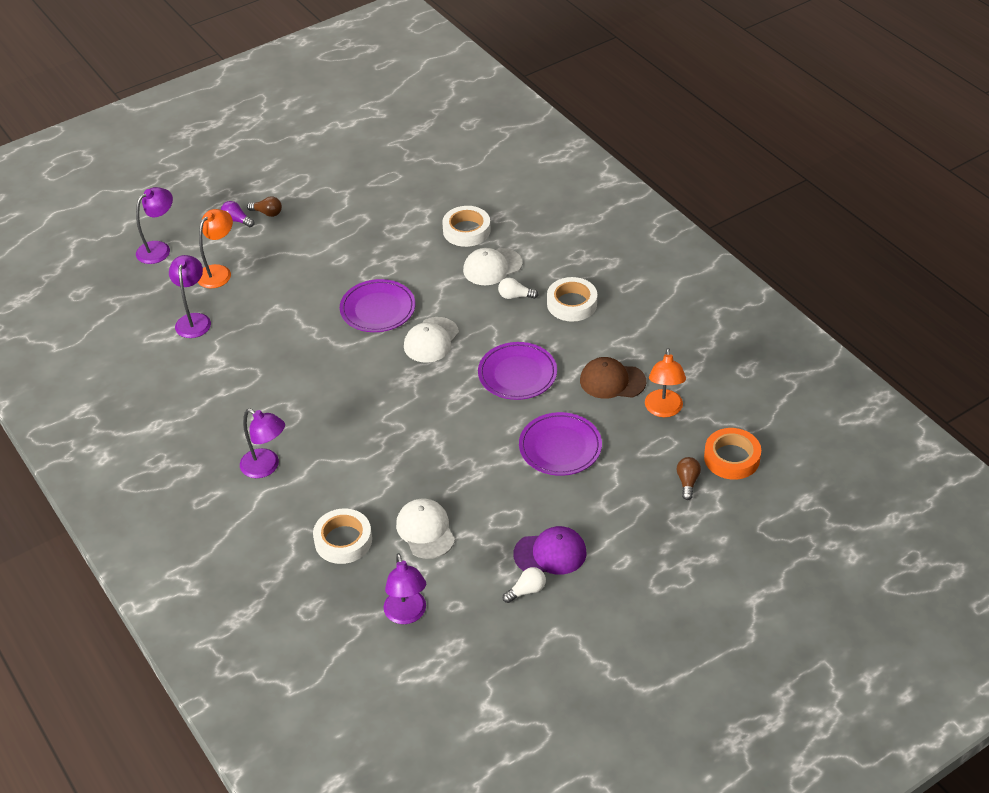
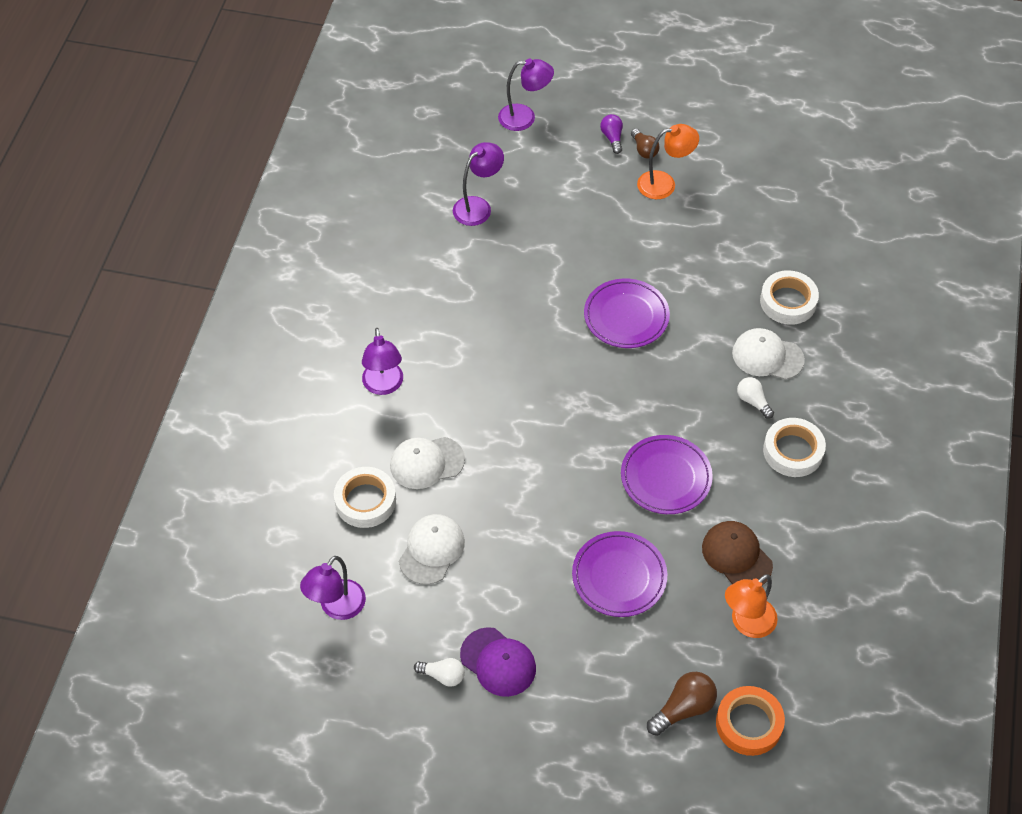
camera: 45 degrees right, 10 degrees up
(218, 272) = (544, 176): orange lamp -> orange lamp (664, 184)
(431, 340) = (634, 383): white cap -> white cap (426, 462)
(687, 482) = (683, 708): brown light bulb -> brown light bulb, size x1.51

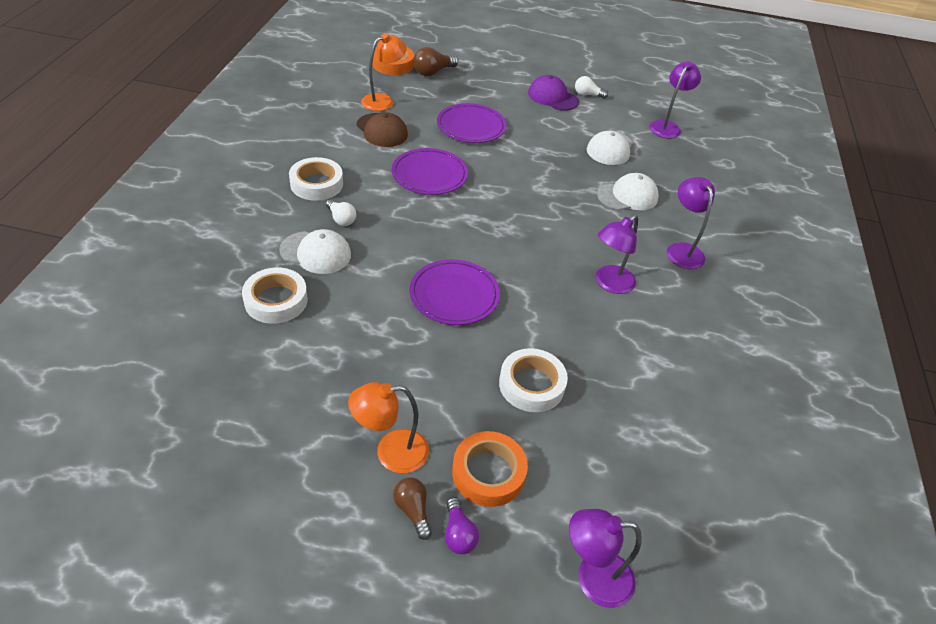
camera: 175 degrees right, 10 degrees down
(365, 501) = (668, 177): white tape -> white tape (531, 385)
(478, 206) = (633, 429): purple lamp -> purple lamp (609, 284)
(592, 173) = (488, 473): none -> orange tape

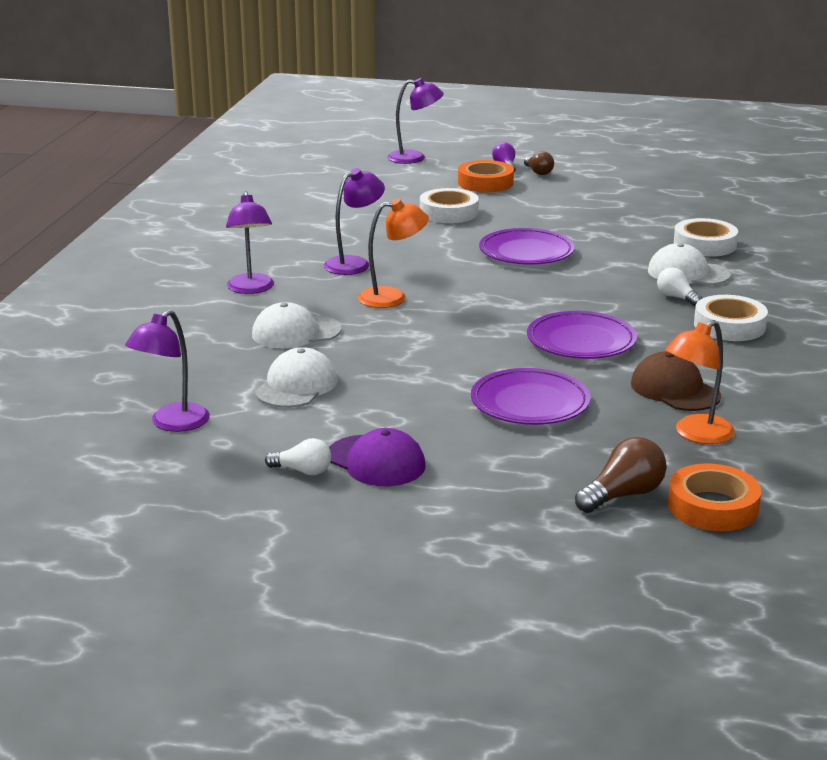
camera: 175 degrees left, 20 degrees down
(391, 452) = (561, 187): orange lamp -> orange lamp (392, 298)

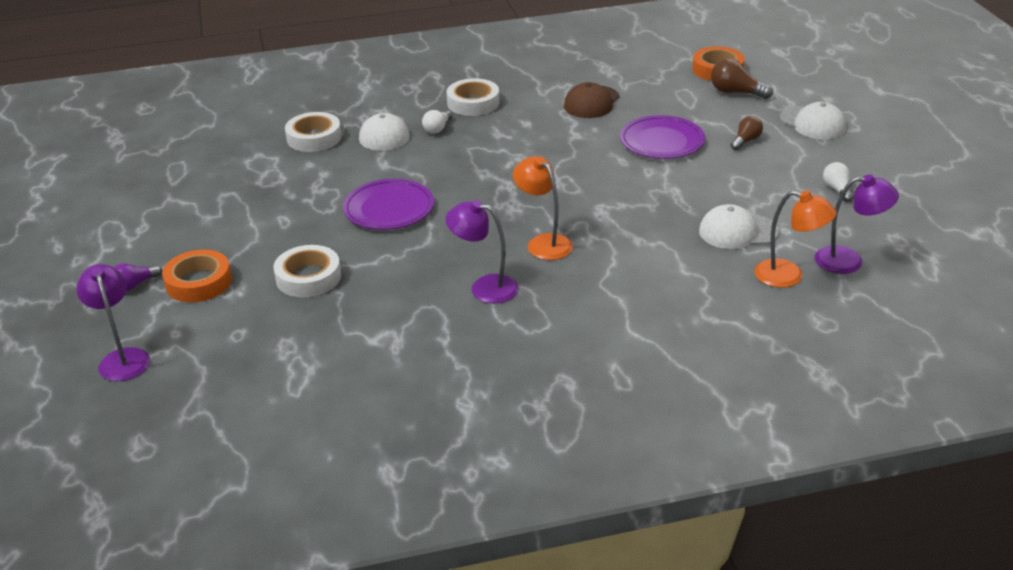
camera: 115 degrees left, 10 degrees up
(251, 289) = (592, 322): purple lamp -> none
(296, 332) = (654, 265): white cap -> white cap (812, 123)
(376, 461) = (795, 170): purple cap -> none
(538, 172) = (146, 260): brown light bulb -> brown light bulb (746, 141)
(581, 341) = (549, 146): purple plate -> none
(696, 434) = (643, 86): orange lamp -> orange lamp (789, 276)

